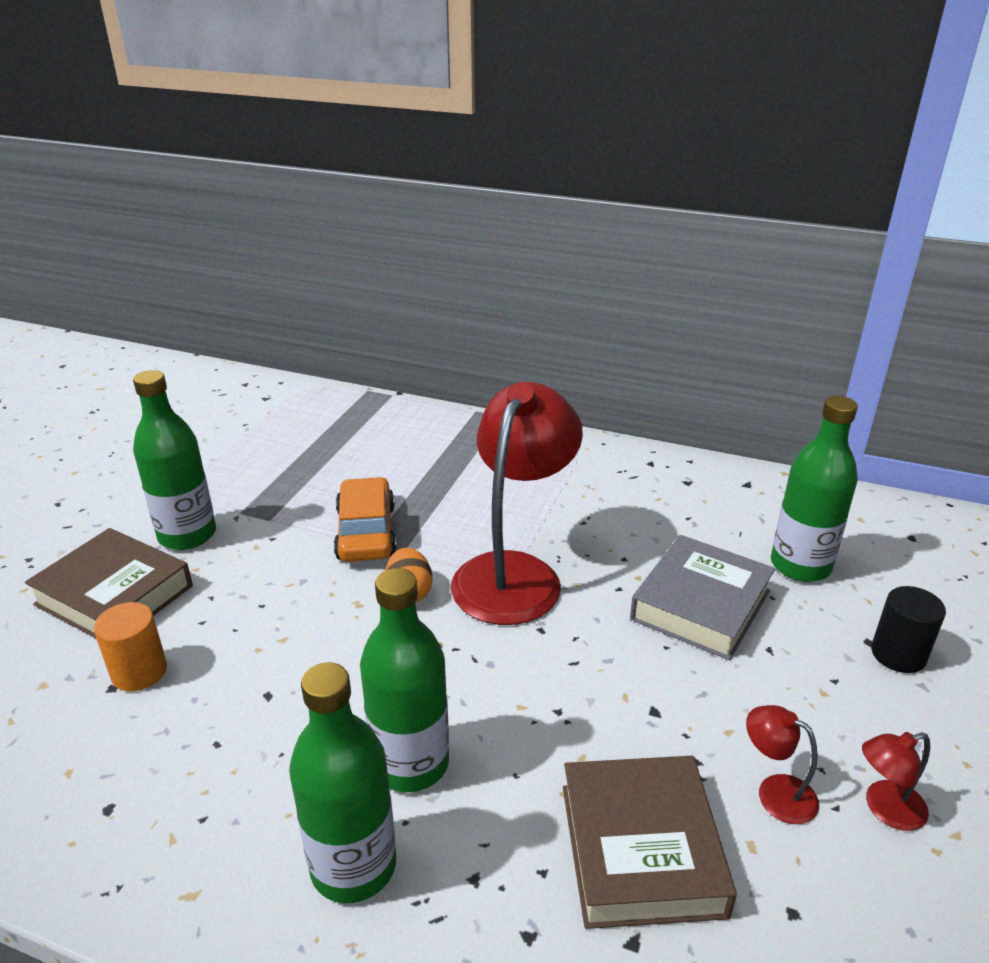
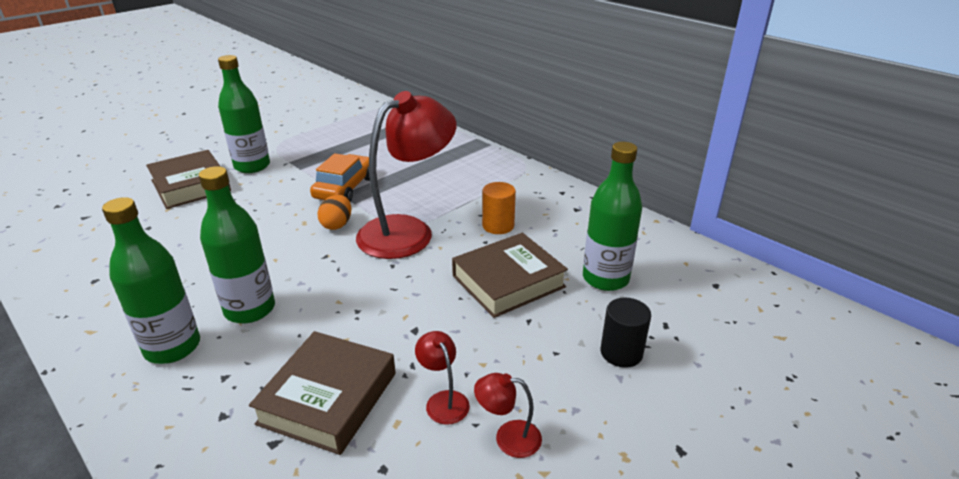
camera: 25 degrees right, 0 degrees up
(139, 672) = (167, 224): orange cylinder -> orange cylinder (498, 226)
(700, 605) = (508, 281): grey book -> brown book

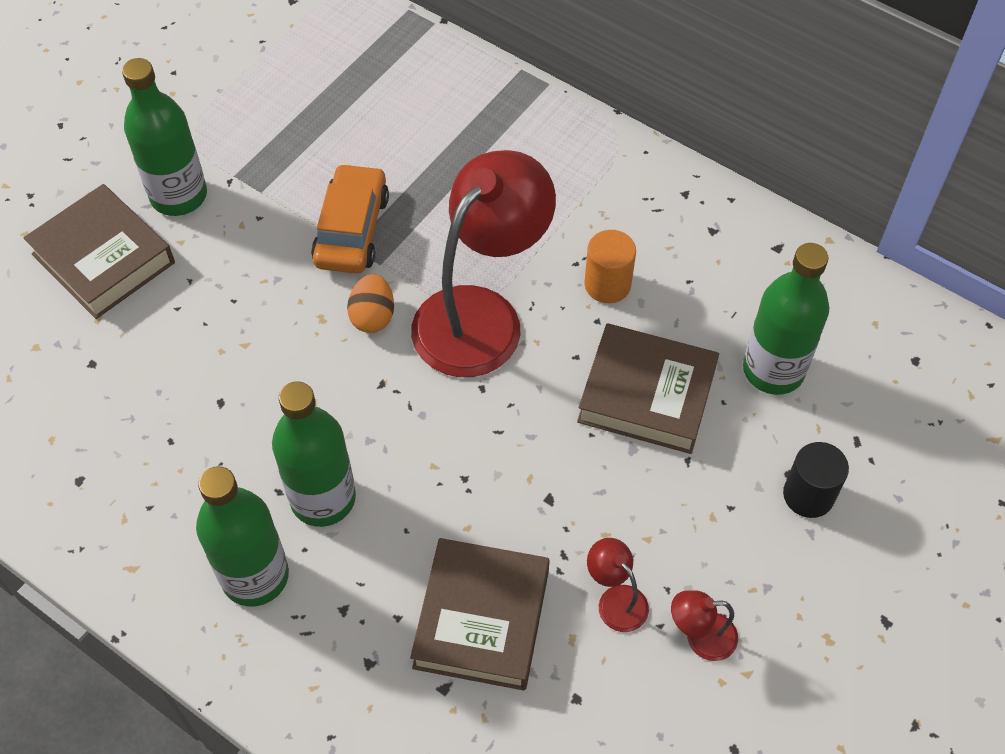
camera: 10 degrees left, 25 degrees up
(508, 281) = (647, 395): brown book -> brown book turned 60 degrees clockwise

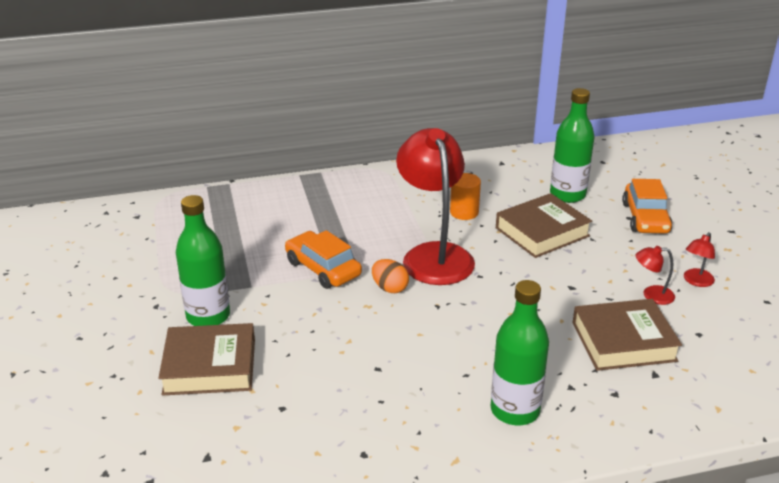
camera: 50 degrees left, 25 degrees down
(323, 498) = (489, 360): green bottle -> none
(482, 619) = (623, 341): brown book -> brown book turned 60 degrees counterclockwise
(808, 495) = (645, 218): black cylinder -> orange car

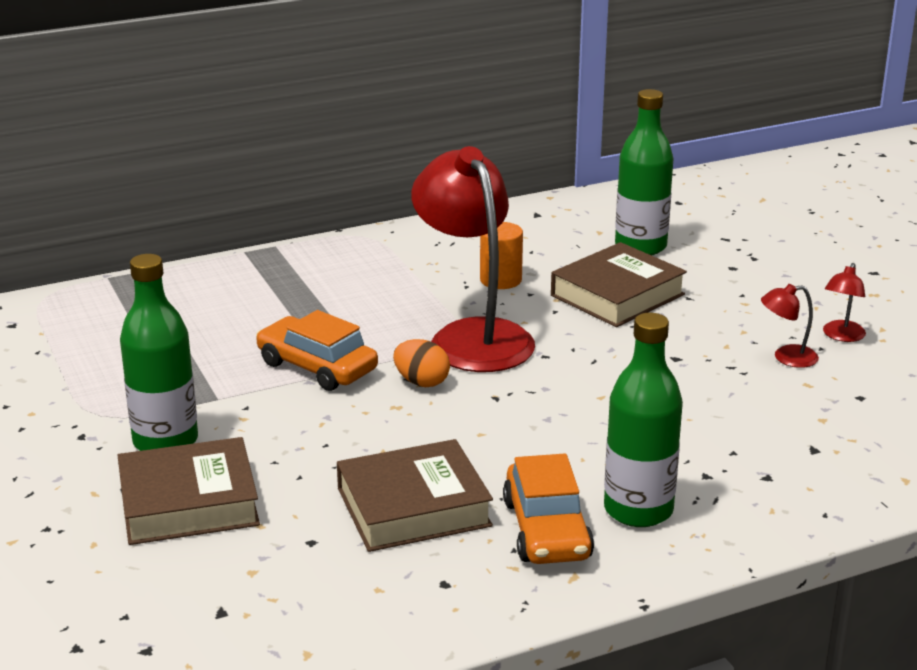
camera: 10 degrees left, 5 degrees down
(623, 341) = (763, 415): brown book -> brown book (413, 507)
(645, 218) = (755, 266): orange car -> orange car (547, 529)

